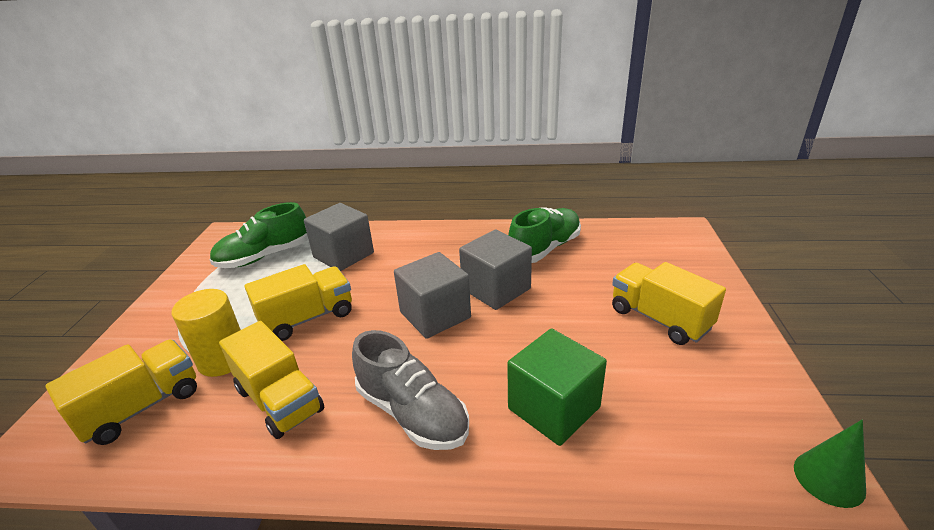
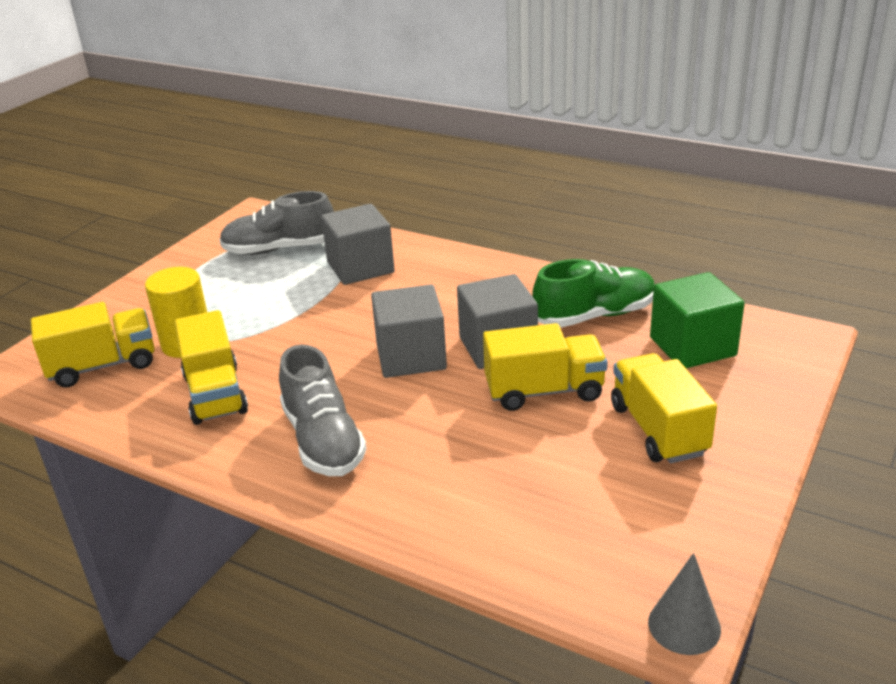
camera: 25 degrees right, 0 degrees up
(264, 256) = (279, 249): green shoe -> grey shoe
(307, 318) = (284, 325): yellow truck -> yellow truck (544, 391)
(553, 408) = (460, 478): green cube -> green cube (692, 346)
(829, 478) = (684, 625): green cone -> grey cone

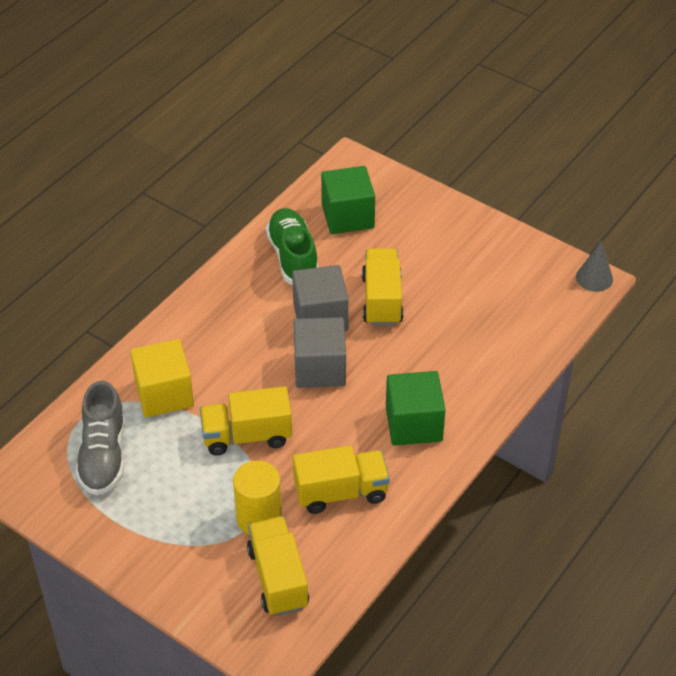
camera: 85 degrees left, 15 degrees up
(323, 440) = (413, 424): grey shoe -> green cube
(360, 267) = (164, 394): grey cube -> yellow cube
(658, 430) = (435, 253): yellow truck -> yellow truck (247, 436)

